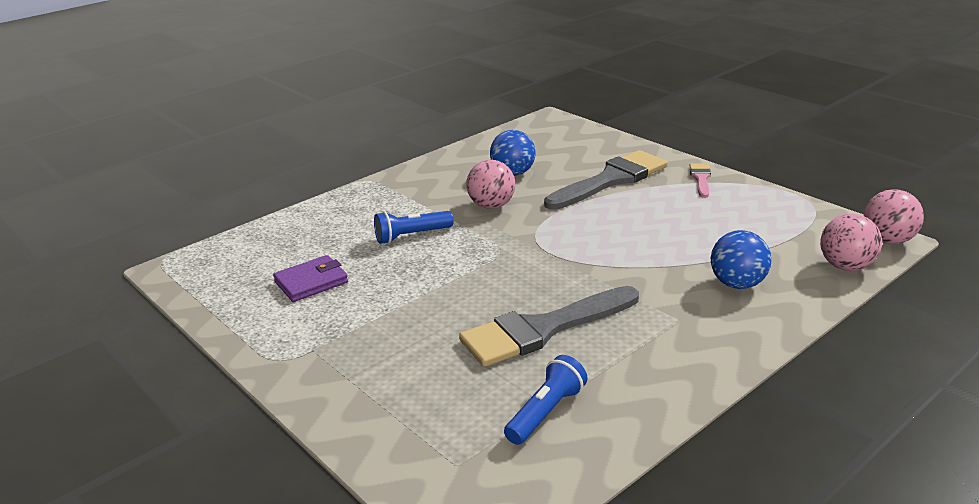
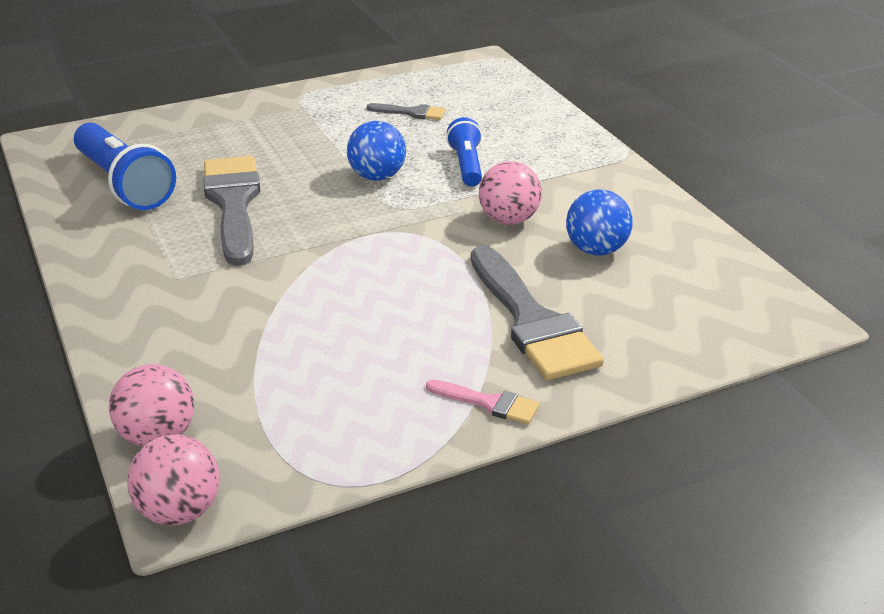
camera: 105 degrees right, 5 degrees up
(311, 282) = (411, 112): purple wallet -> grey brush
(546, 413) = (124, 184): blue flashlight -> blue flashlight, size x1.70
(737, 284) = (200, 336): blue ball -> blue ball (377, 177)

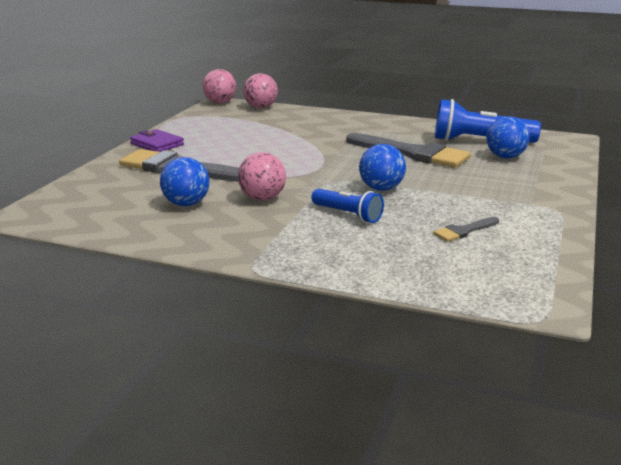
camera: 135 degrees right, 10 degrees down
(171, 154) = (505, 157): none -> blue ball
(488, 403) = (157, 144): pink brush -> purple wallet

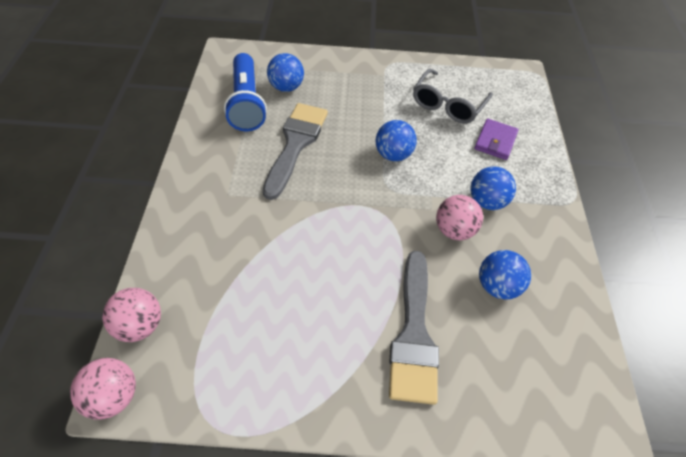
camera: 110 degrees left, 30 degrees up
(157, 144) = (341, 399): purple wallet -> purple wallet (495, 141)
(287, 220) = (486, 201): none -> blue ball
(347, 215) = (456, 167): blue flashlight -> none
(464, 231) = (448, 104): grey brush -> grey glasses

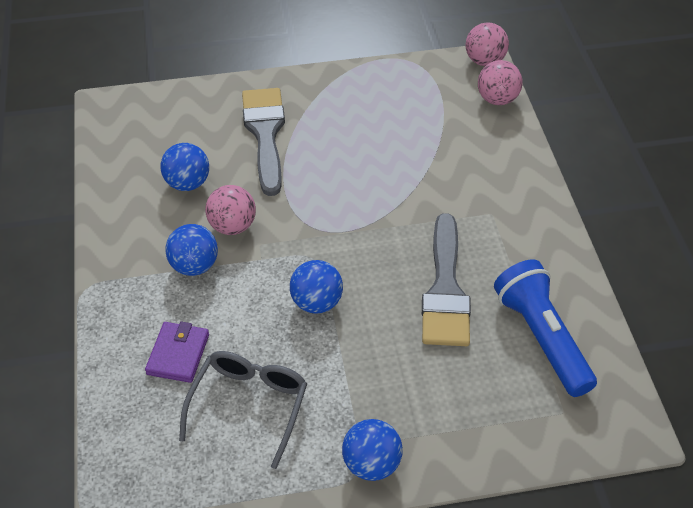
camera: 170 degrees right, 5 degrees down
(286, 87) = (501, 380): blue ball -> blue ball (371, 464)

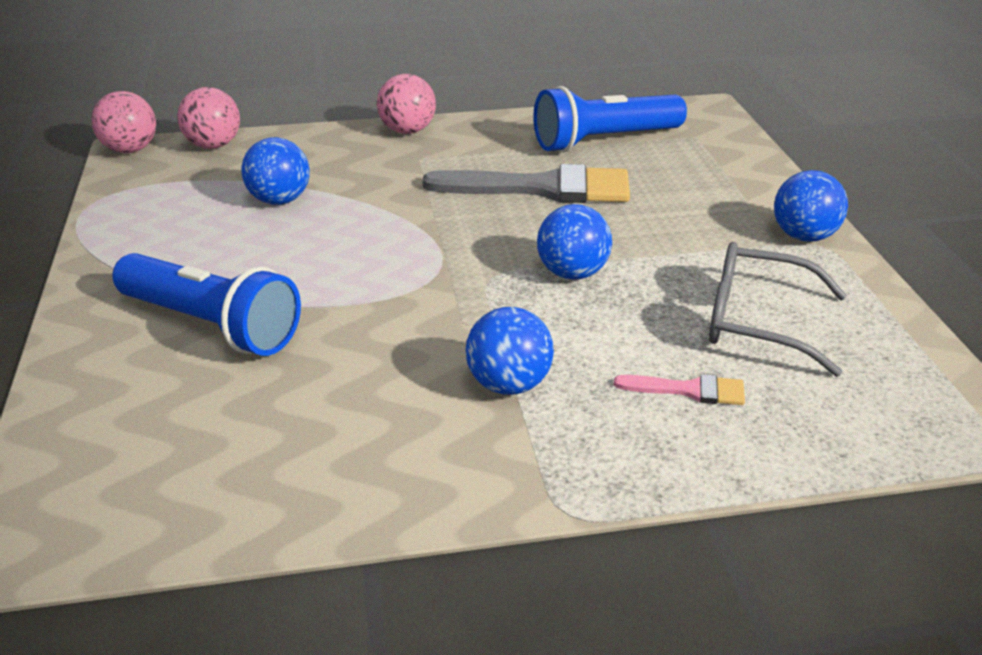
camera: 90 degrees left, 15 degrees down
(178, 354) = (689, 390): purple wallet -> pink brush
(188, 183) = (313, 405): blue ball -> blue ball (279, 200)
(232, 226) = (423, 350): pink ball -> pink ball (407, 131)
(265, 134) = (211, 325): grey brush -> blue flashlight

